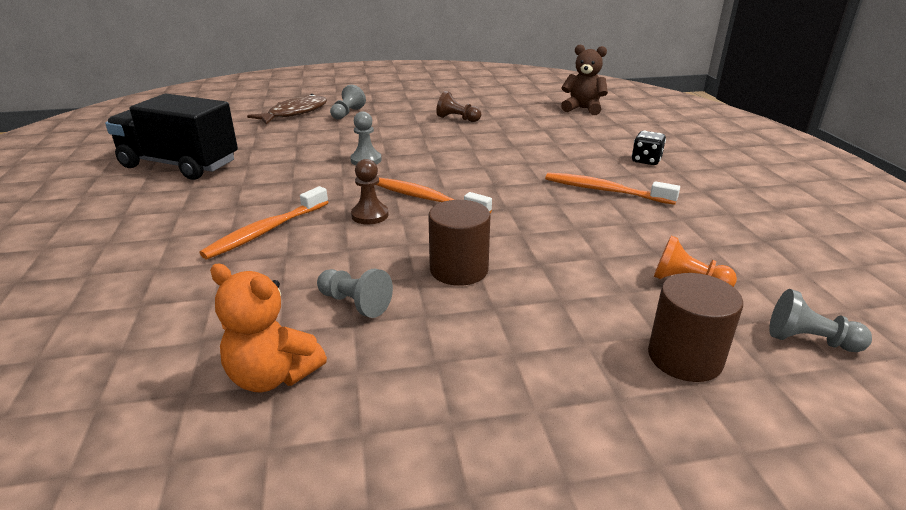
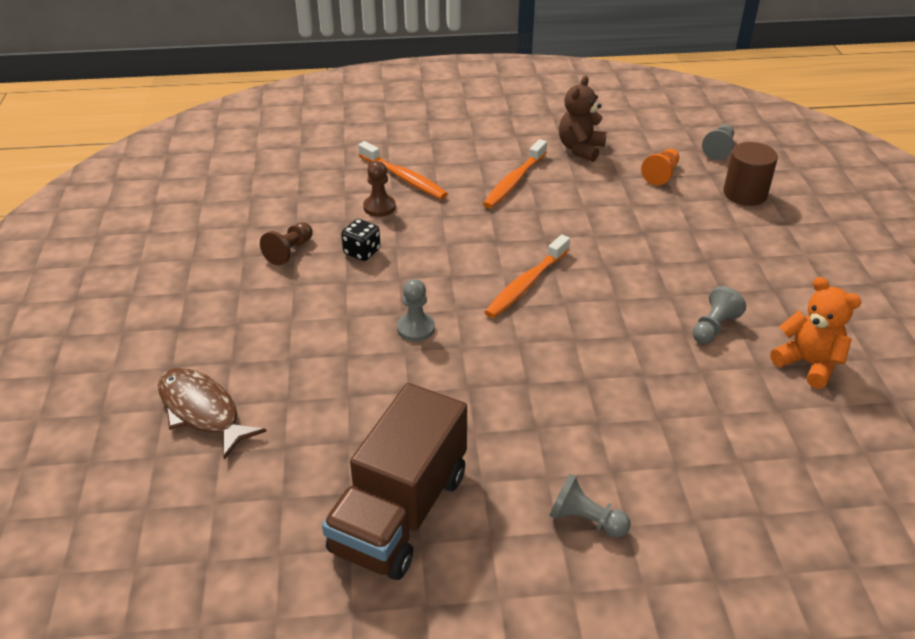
camera: 85 degrees left, 10 degrees up
(179, 165) = (400, 512): black truck -> brown truck
(266, 231) = (596, 394): orange toothbrush -> orange toothbrush (404, 178)
(272, 376) = (808, 364): orange teddy bear -> orange teddy bear turned 75 degrees counterclockwise
(347, 113) = (228, 352): grey pawn -> grey pawn (585, 520)
(370, 215) = (561, 322): brown pawn -> brown pawn (379, 207)
(459, 270) = (657, 272): brown cylinder -> none
(583, 109) = (287, 158): brown teddy bear -> brown teddy bear (580, 149)
(646, 161) = (449, 148): black dice -> black dice (362, 252)

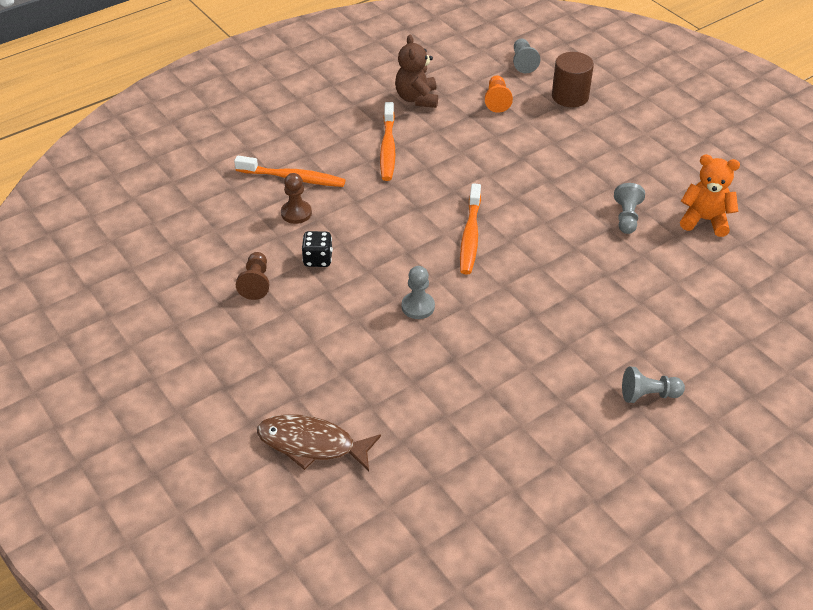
camera: 30 degrees left, 5 degrees up
(400, 512) = (525, 448): brown truck -> none

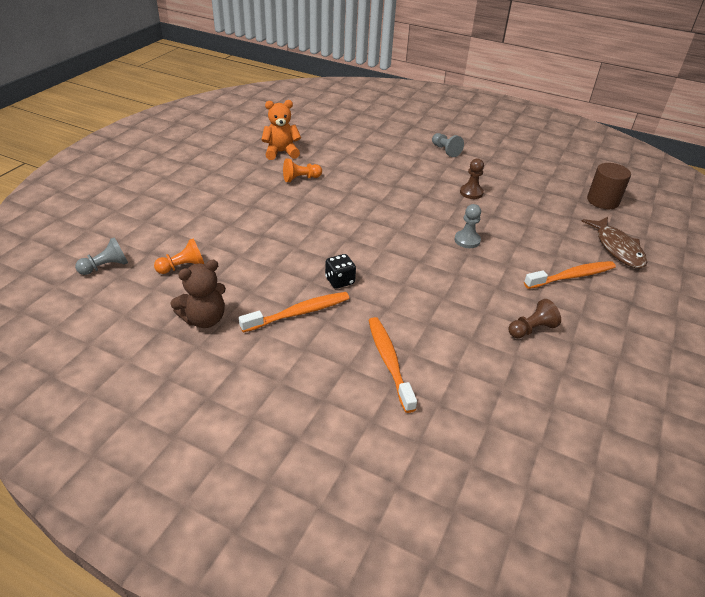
camera: 120 degrees left, 5 degrees down
(296, 213) = (433, 339): brown pawn -> brown pawn (471, 192)
(318, 259) = (472, 304): black dice -> black dice (340, 281)
(470, 236) = (376, 236): orange toothbrush -> orange toothbrush (572, 276)
(570, 96) = (156, 229): brown cylinder -> brown cylinder (602, 201)
(626, 217) = (301, 179): grey pawn -> orange pawn
(705, 220) = (281, 152): orange teddy bear -> orange teddy bear turned 90 degrees clockwise

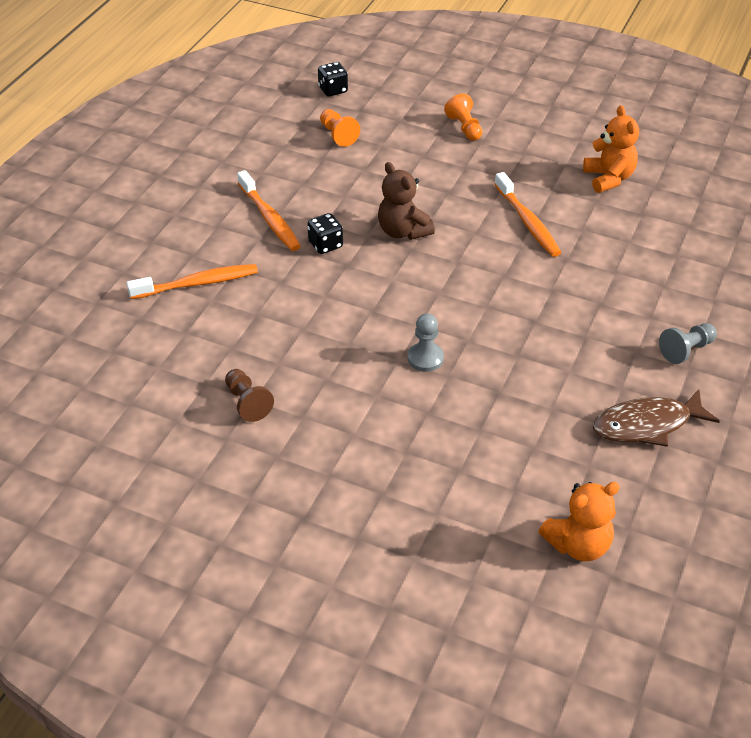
camera: 90 degrees right, 5 degrees up
(106, 267) = (333, 90): grey pawn -> black dice
(204, 319) = (258, 160): brown teddy bear -> brown teddy bear (403, 231)
(301, 179) = (542, 201): orange pawn -> orange pawn (464, 128)
(471, 192) = (556, 372): brown pawn -> none
(572, 276) = (356, 461): orange toothbrush -> orange toothbrush (528, 222)
(602, 201) = (578, 544): brown cylinder -> orange teddy bear
(617, 248) = (435, 532): brown fish -> brown fish (647, 425)

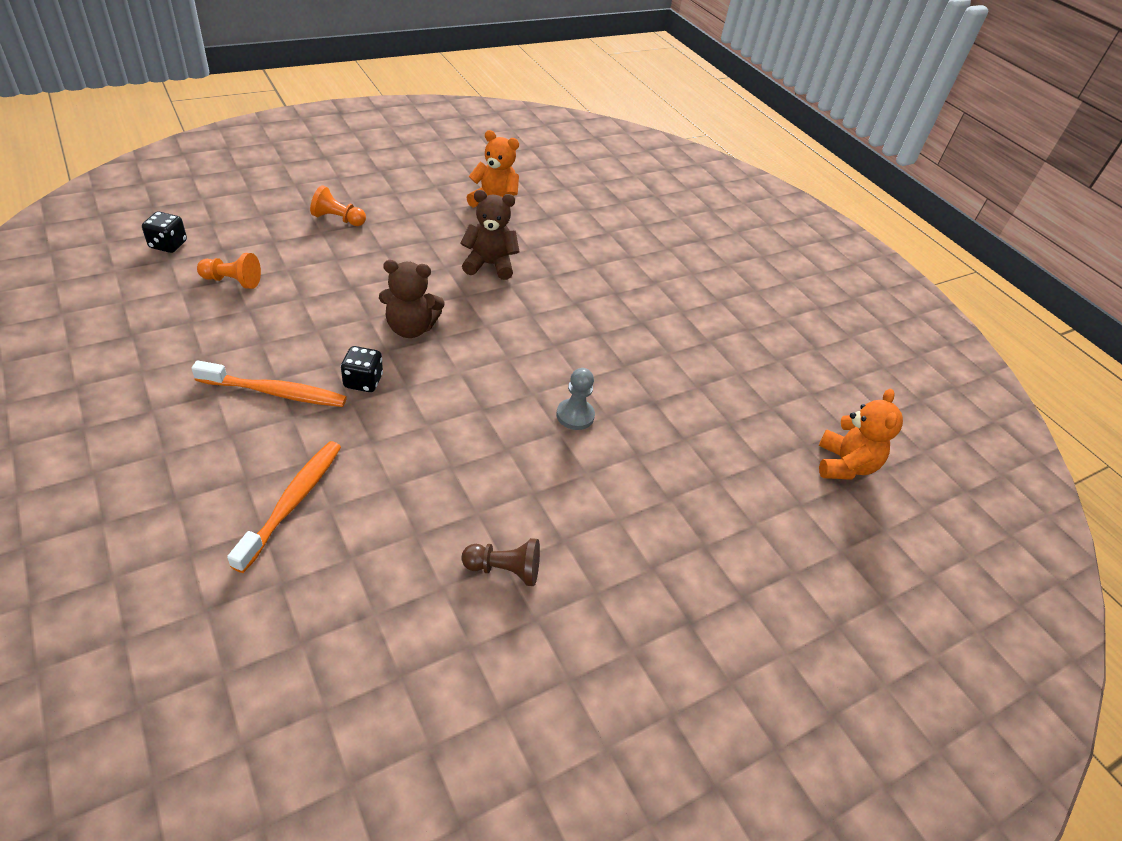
camera: 60 degrees left, 0 degrees up
(528, 222) = (489, 265): orange toothbrush -> brown teddy bear
(647, 425) = (756, 354): brown fish -> none
(686, 350) = (702, 290): grey pawn -> none

